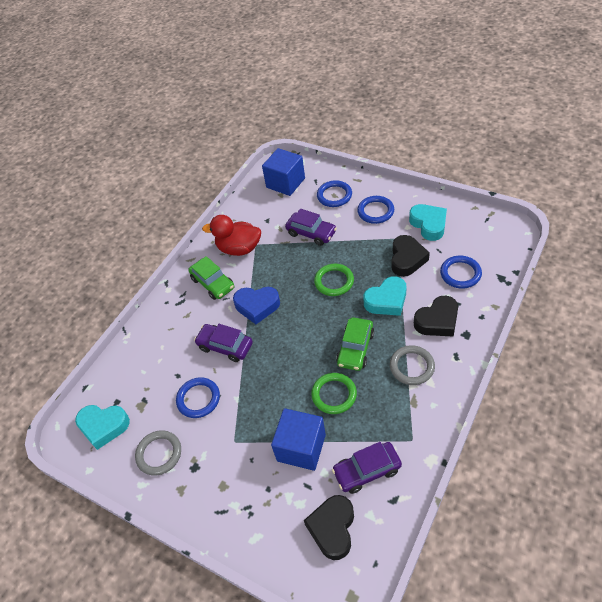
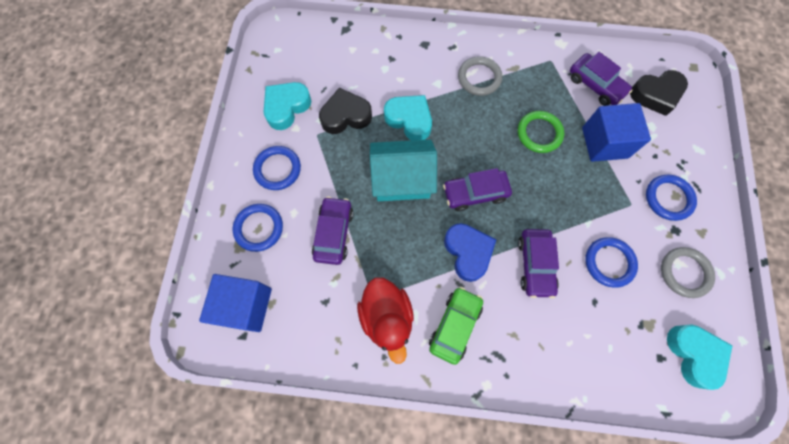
camera: 120 degrees left, 20 degrees up
(301, 326) = (475, 193): none -> purple car
(334, 281) = (402, 180): green ring -> turquoise house
(355, 348) = (480, 131): green car -> none
(437, 321) = (418, 69): black heart -> none
(460, 273) = (351, 63): blue ring -> blue ring (668, 198)

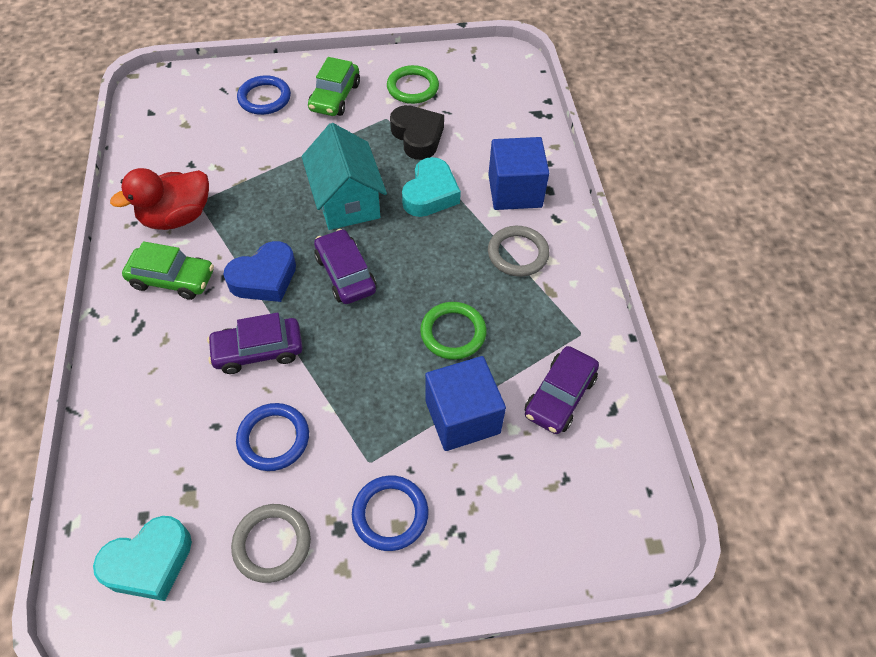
camera: 75 degrees right, 15 degrees down
(245, 306) = (180, 107): blue cube -> blue cube (515, 191)
(277, 169) = (335, 97): blue ring -> green car
(286, 107) = (412, 88): turquoise heart -> green ring
(333, 233) = (269, 155): purple car -> none
(656, 95) = (573, 485): black heart -> none

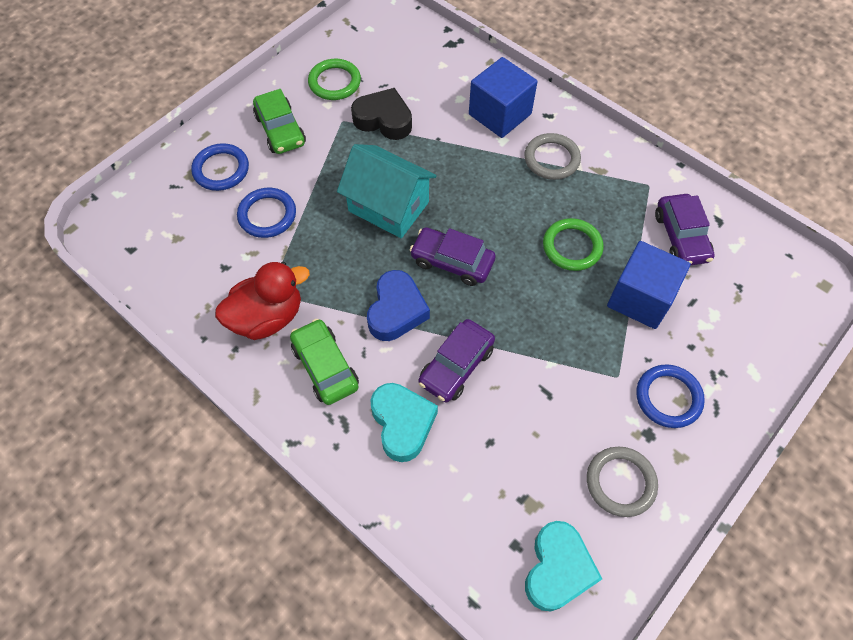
camera: 40 degrees left, 5 degrees up
(172, 279) = (325, 367): green car -> green car turned 90 degrees counterclockwise
(177, 217) = (267, 317): red duck -> red duck turned 135 degrees counterclockwise
(273, 438) = (540, 415): blue ring -> blue ring (267, 215)
(430, 194) = (444, 157): turquoise heart -> turquoise heart (402, 423)

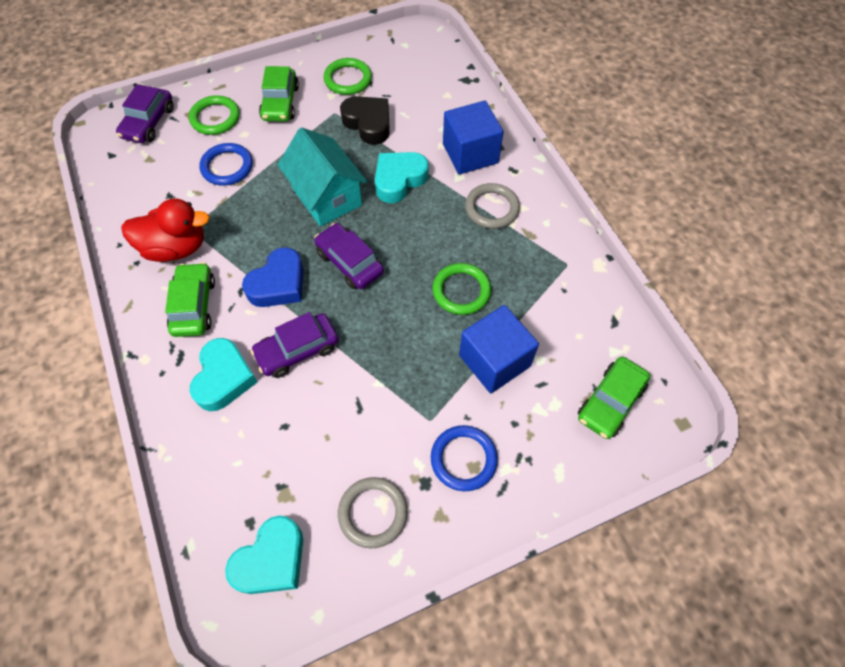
camera: 25 degrees right, 0 degrees up
(221, 169) = (215, 118): blue ring -> green ring
(449, 164) = (399, 180): none -> turquoise heart
(681, 237) = (568, 322): purple car -> purple car (149, 123)
(758, 292) = (610, 402): none -> green car

